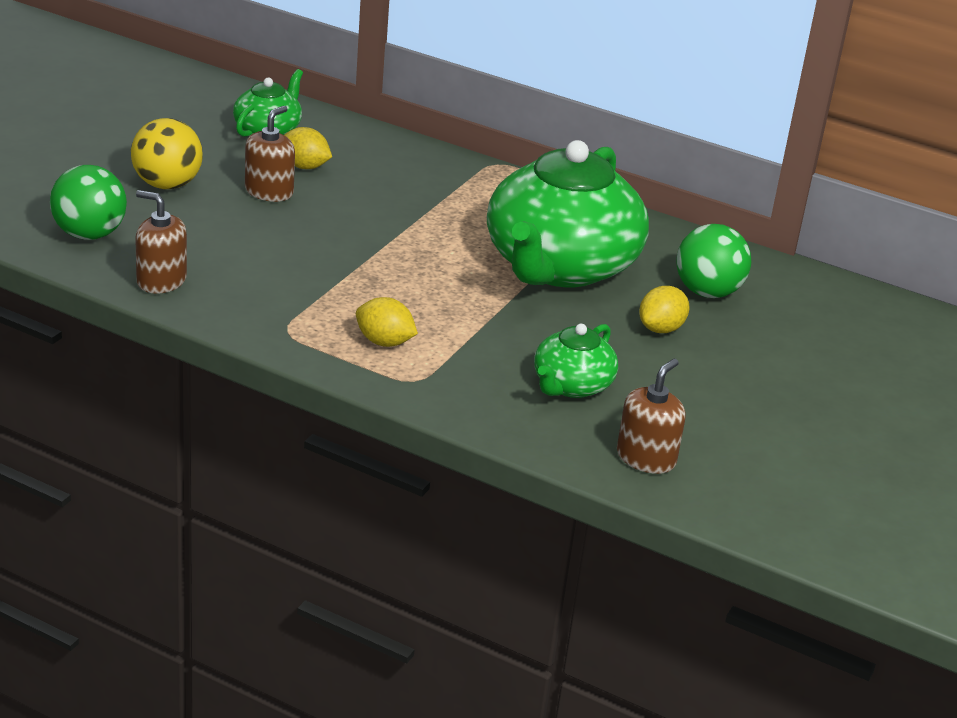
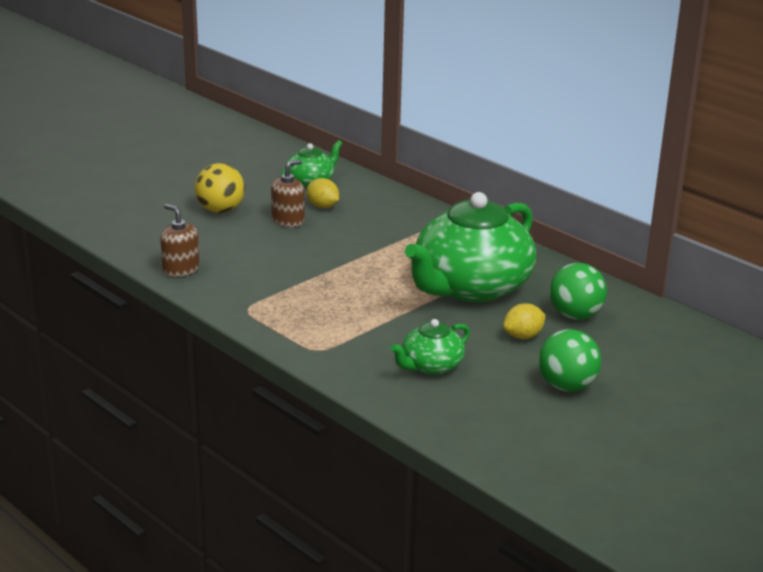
camera: 20 degrees right, 5 degrees down
(89, 234) = (150, 236): green ball -> green ball (567, 386)
(384, 342) = (311, 323): yellow lemon -> none
(646, 458) = (457, 420): brown soap dispenser -> none

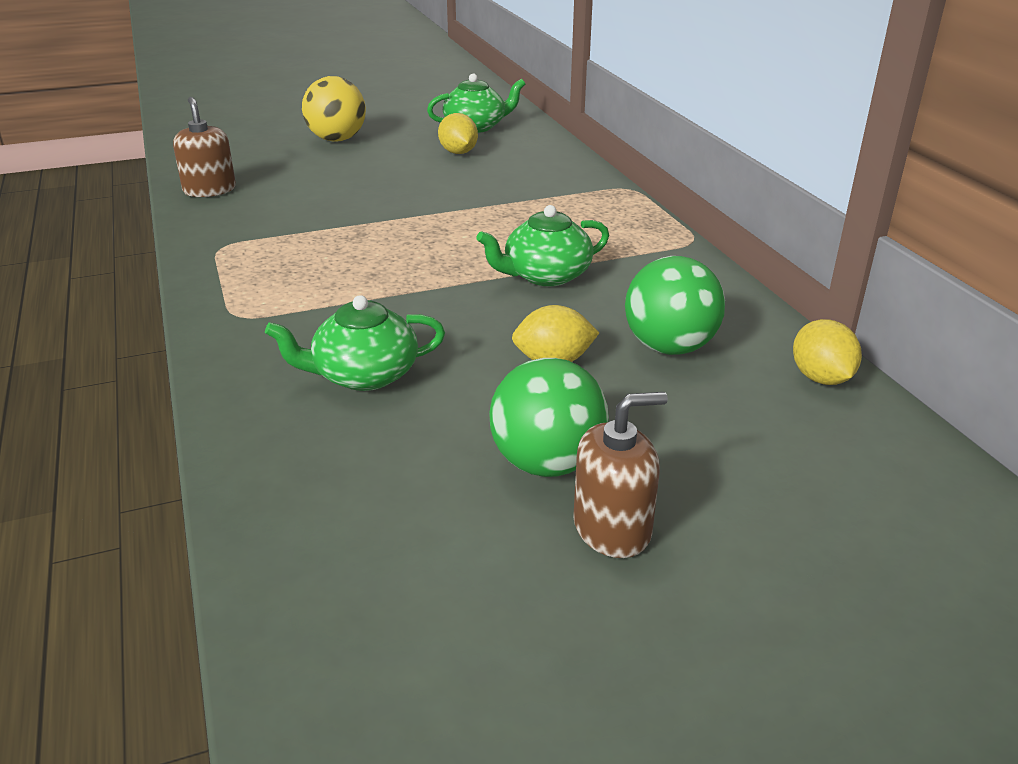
camera: 25 degrees right, 5 degrees up
(288, 220) = (399, 160): brown soap dispenser -> brown soap dispenser (612, 528)
(471, 287) = (545, 275): green teapot -> green teapot, size x0.47
(660, 315) = (820, 378): none -> yellow lemon

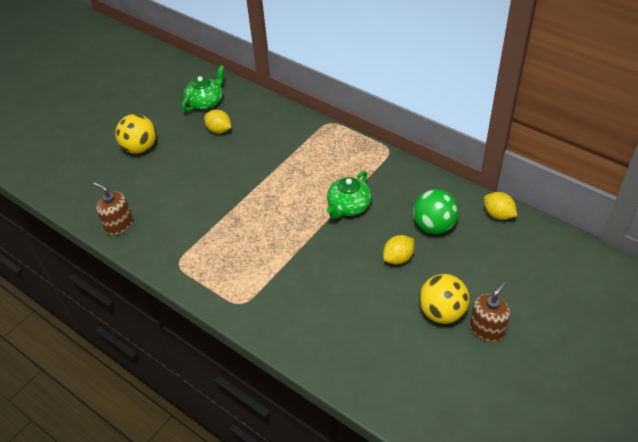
camera: 30 degrees left, 15 degrees up
(364, 375) = (333, 307): green teapot -> none
(547, 463) = (442, 312): green ball -> yellow ball

